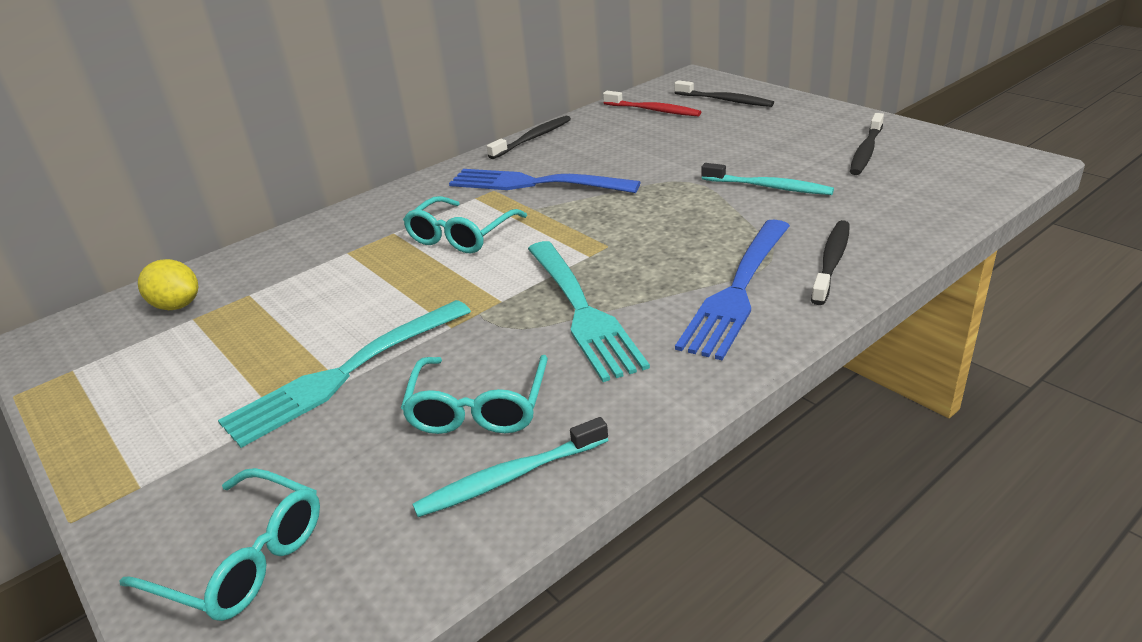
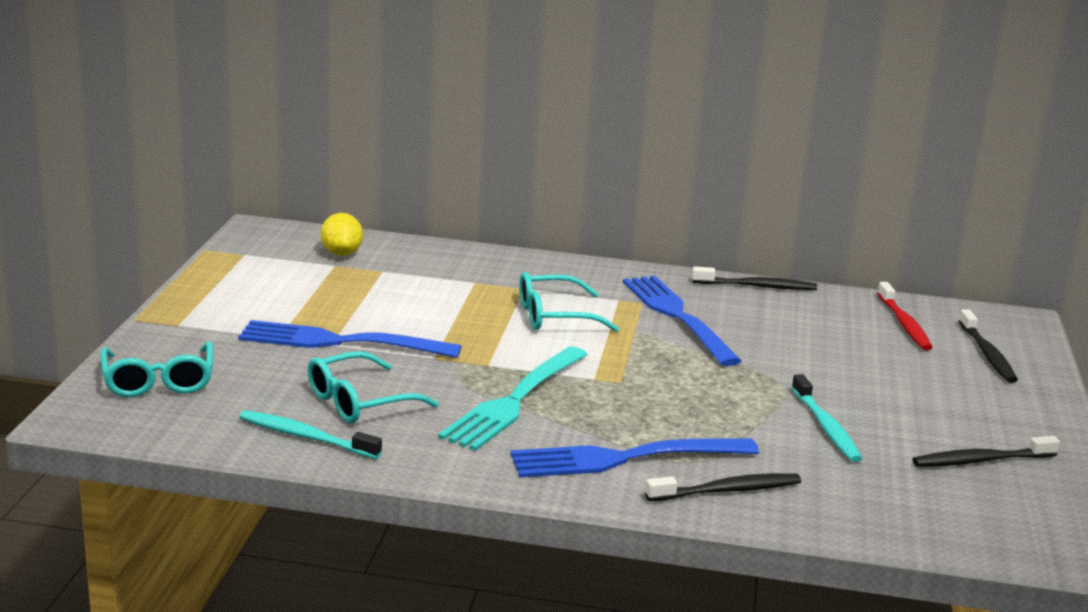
camera: 45 degrees right, 10 degrees down
(346, 372) = (342, 342): turquoise fork -> blue fork

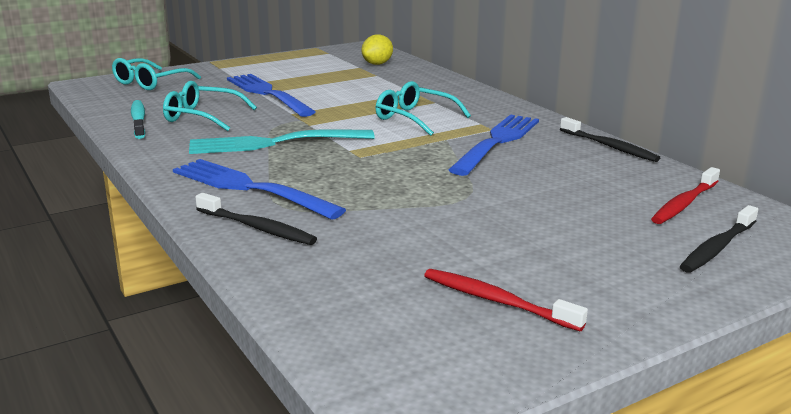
camera: 50 degrees right, 0 degrees up
(826, 427) = (428, 229): turquoise toothbrush -> none
(981, 460) = (497, 301): black toothbrush -> red toothbrush

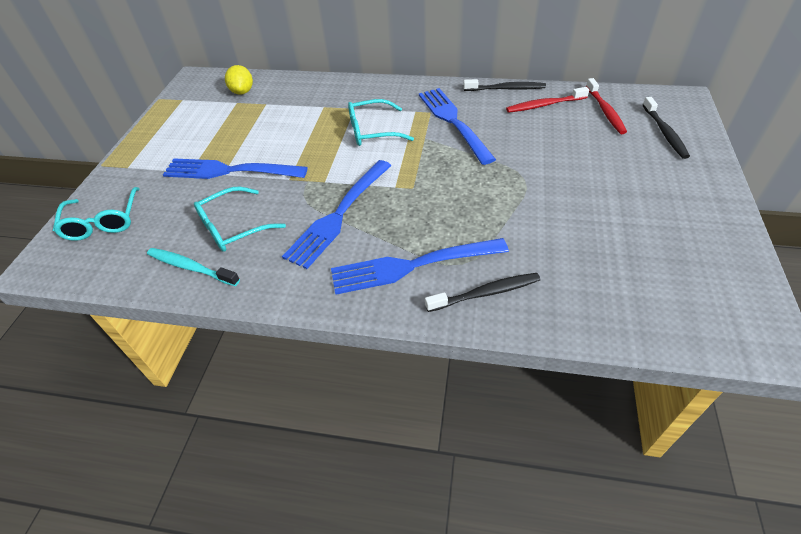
camera: 45 degrees left, 25 degrees up
(275, 143) = (339, 214): turquoise fork -> blue fork
(497, 301) = (671, 240): red toothbrush -> red toothbrush (544, 105)

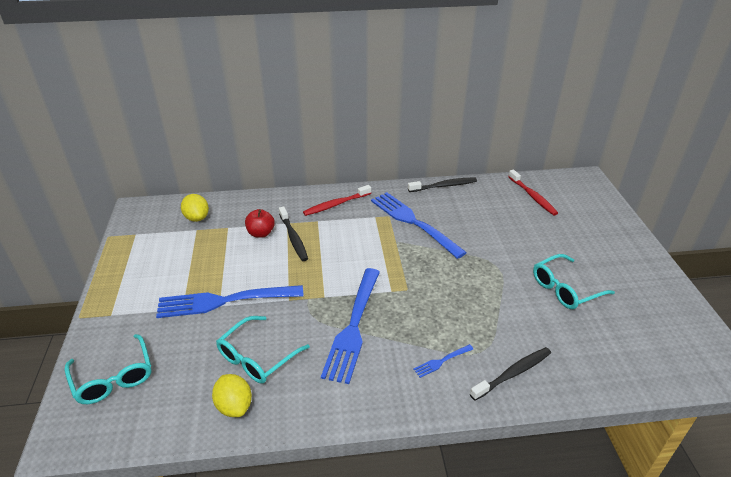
camera: 20 degrees left, 10 degrees down
(191, 267) = (234, 406): turquoise toothbrush -> yellow lemon
(294, 113) = (261, 233): none -> red apple
(373, 131) = (345, 241): turquoise glasses -> turquoise glasses (565, 289)
(413, 265) = (442, 361): blue fork -> blue fork, size x0.42
(544, 105) = (482, 197): red toothbrush -> red toothbrush (336, 204)
(664, 132) = (585, 209): black toothbrush -> black toothbrush (293, 238)

